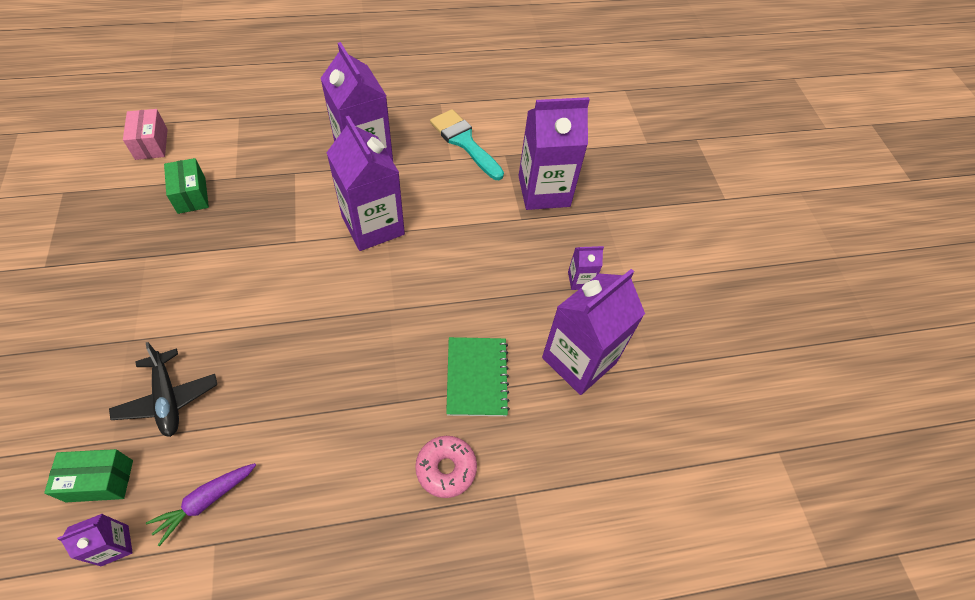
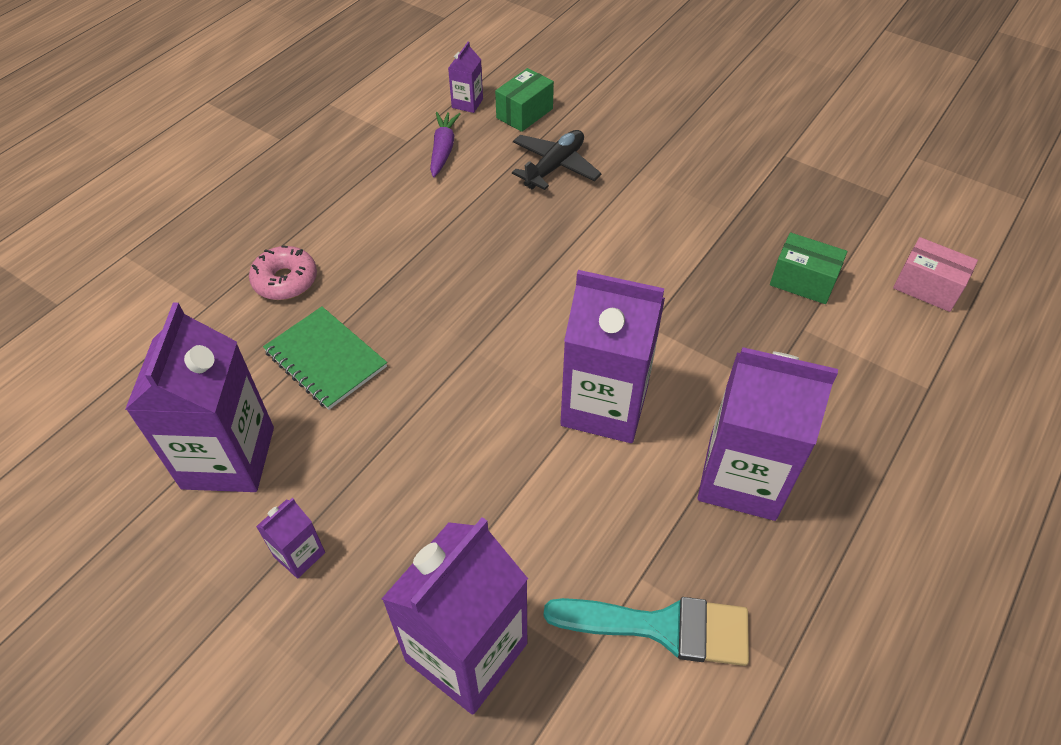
camera: 140 degrees right, 5 degrees down
(168, 398) = (555, 167): black plane -> black plane turned 105 degrees clockwise

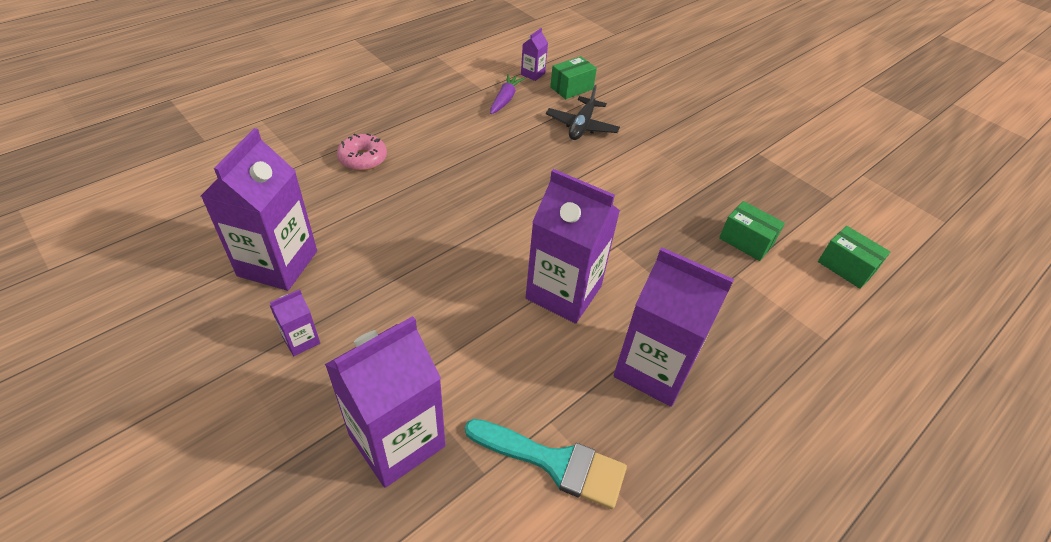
camera: 10 degrees right, 5 degrees down
(325, 359) = (371, 215): green notebook -> none
(555, 167) = (581, 126): black plane -> black plane turned 150 degrees clockwise
(927, 287) = (846, 267): pink box -> green box

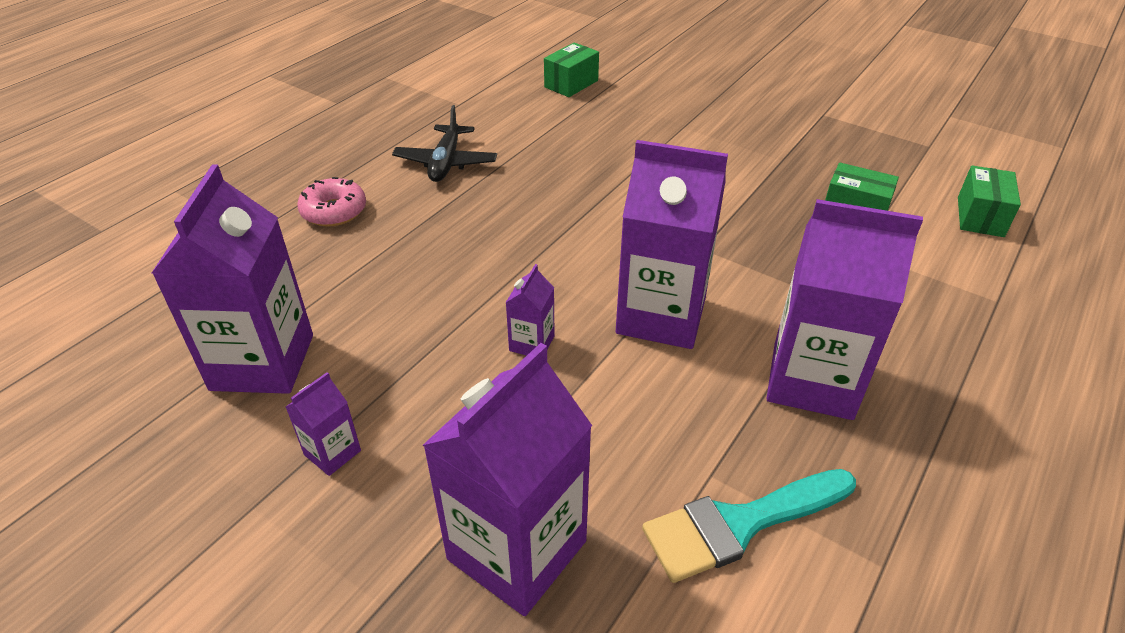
camera: 10 degrees left, 5 degrees down
(505, 99) = (493, 110): purple carrot -> none
(532, 74) = (516, 77): purple carton -> purple carton (532, 343)
(555, 462) = (739, 525): turquoise brush -> turquoise brush turned 150 degrees clockwise
(581, 126) = (601, 123): black plane -> black plane (446, 162)
(846, 267) = (980, 217): green box -> green box turned 75 degrees clockwise

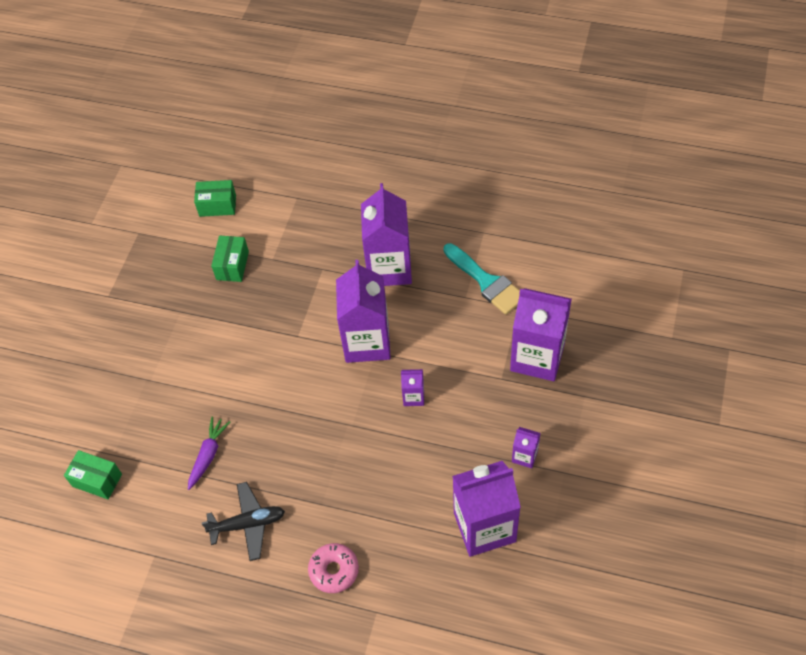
camera: 105 degrees left, 15 degrees up
(555, 150) = (208, 455): none -> purple carrot

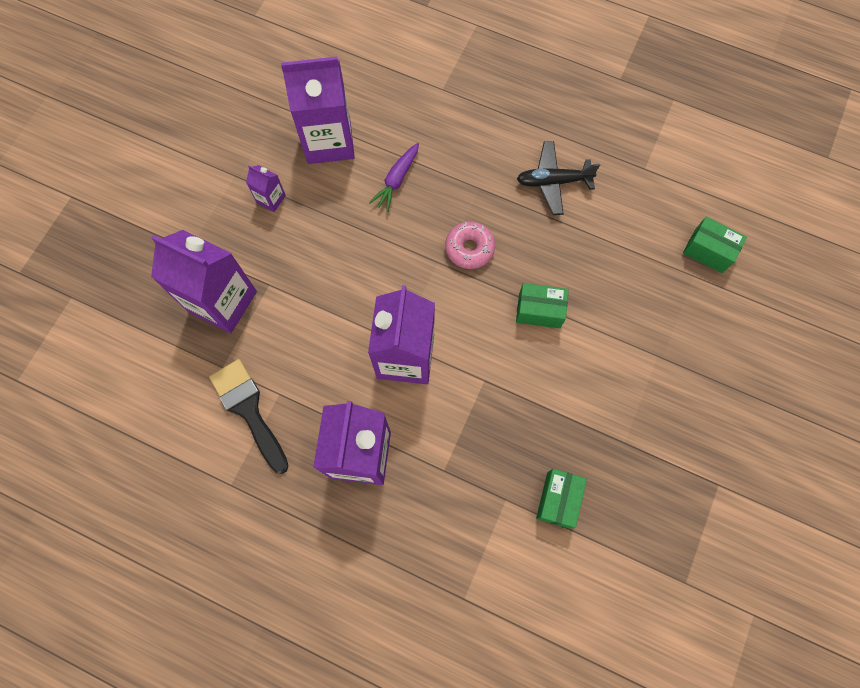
camera: 175 degrees left, 15 degrees up
(208, 455) = (591, 257): purple carrot -> purple carrot (397, 180)
(217, 205) = (575, 609): green box -> green box (539, 311)
(334, 570) = (475, 128): pink donut -> pink donut (469, 248)
(413, 397) = (367, 281): purple carton -> none
(486, 282) = (248, 410): turquoise brush -> black brush

